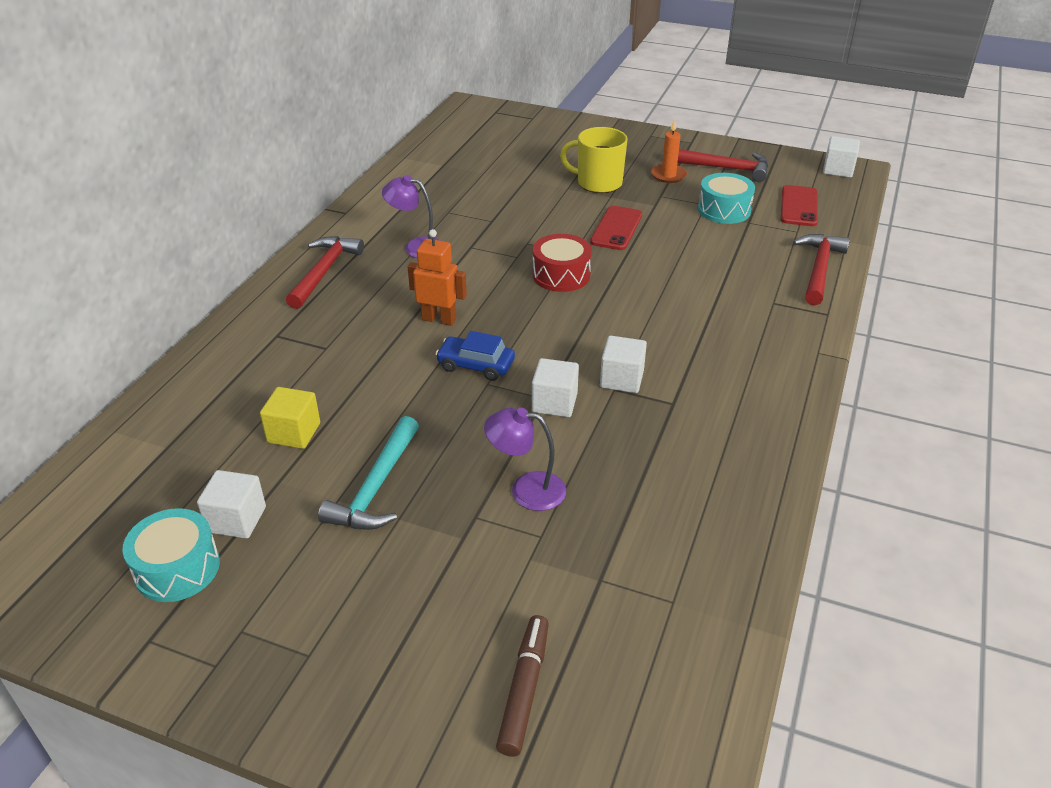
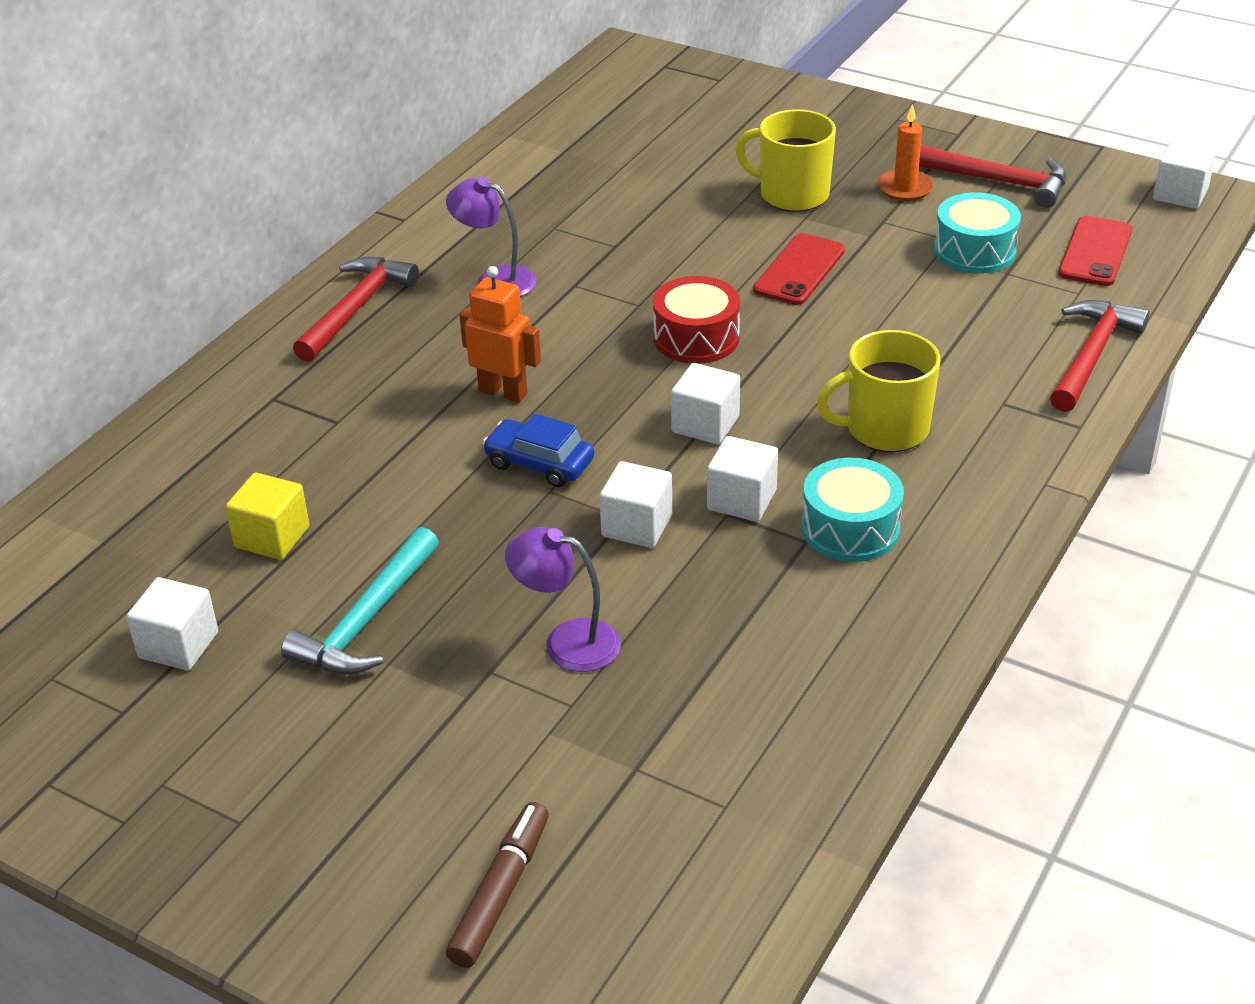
camera: 10 degrees right, 0 degrees up
(177, 568) = (95, 699): turquoise drum -> turquoise drum (850, 528)
(583, 330) = (705, 424): none -> white cube
(703, 325) = (885, 429): none -> yellow mug

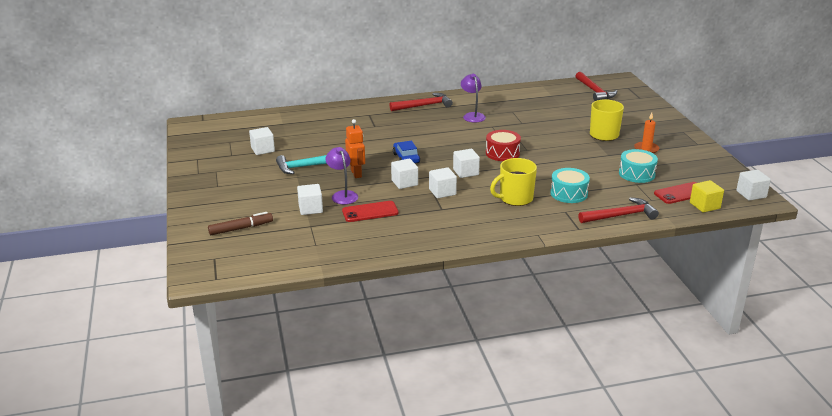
camera: 45 degrees right, 10 degrees down
(272, 537) = (318, 141): yellow cube -> yellow cube (704, 205)
(503, 392) = (426, 140): orange robot -> orange robot (356, 173)
(561, 725) = (310, 209): none -> white cube
(799, 270) = (567, 152): red phone -> red phone (370, 212)
(850, 528) = (459, 213): turquoise drum -> turquoise drum (569, 193)
(885, 429) = (515, 198): yellow mug -> yellow mug turned 60 degrees counterclockwise
(999, 182) = (685, 161): red hammer -> red hammer (594, 91)

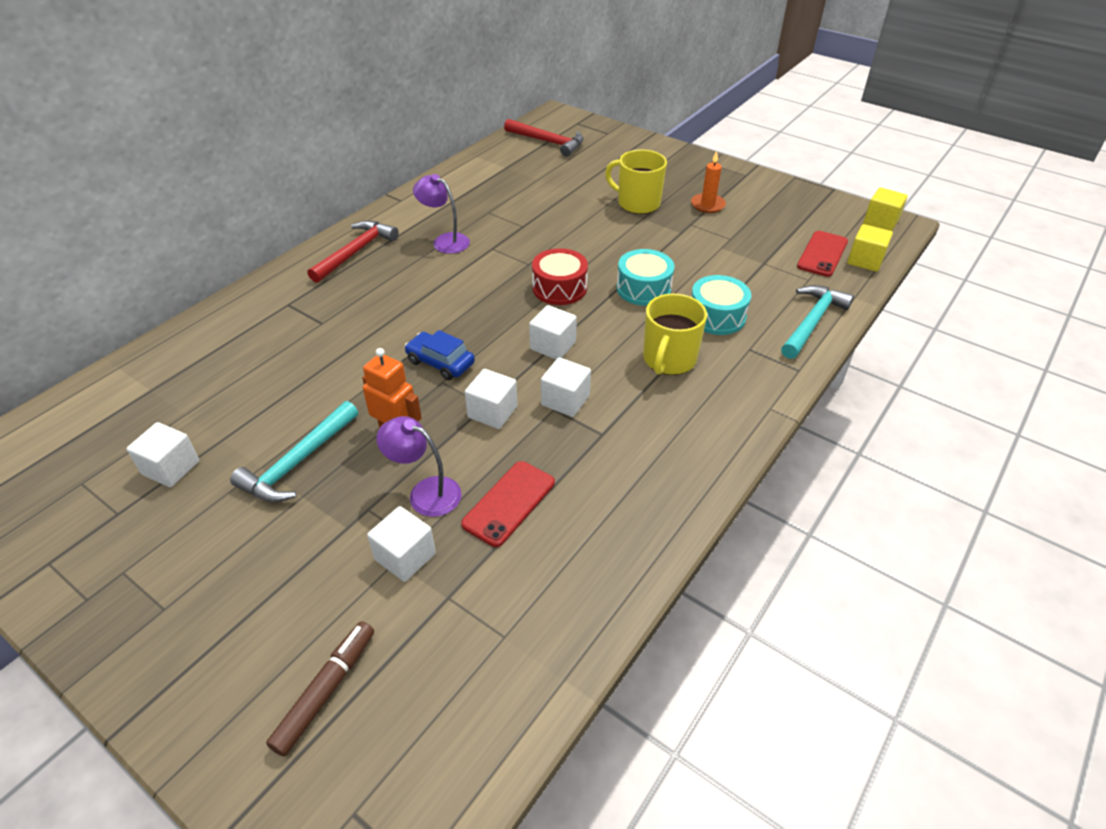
camera: 40 degrees left, 15 degrees up
(621, 216) = (812, 322): red hammer -> turquoise hammer
(636, 174) = (745, 247): turquoise drum -> turquoise drum (643, 289)
(751, 194) = (880, 222): white cube -> yellow cube

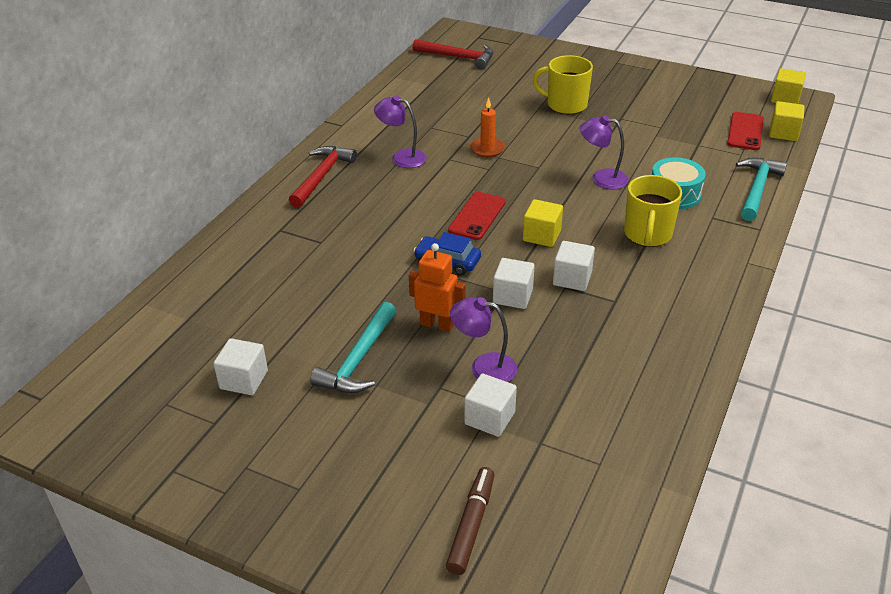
camera: 10 degrees left, 5 degrees down
(509, 503) = (560, 365): red phone -> red phone (477, 216)
(553, 346) = (541, 235): white cube -> yellow cube
(559, 288) = (526, 186): red drum -> none
(643, 289) = (601, 178): turquoise drum -> purple lamp
(707, 205) = (629, 100): orange candle -> orange candle (487, 149)

